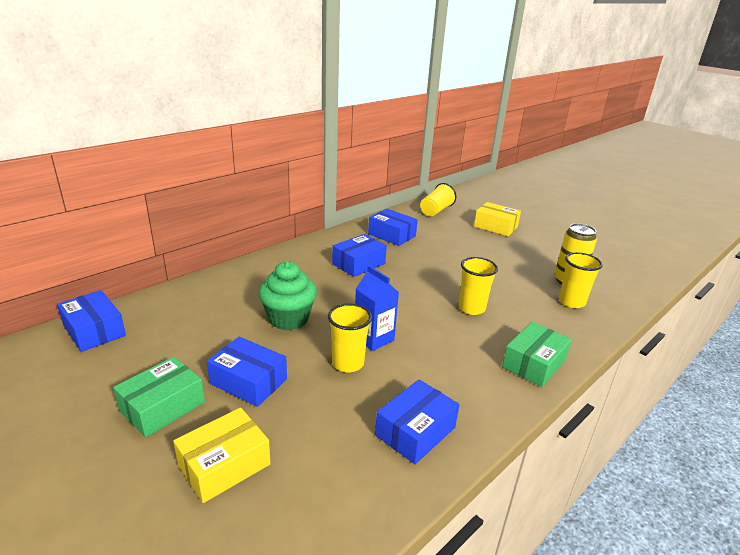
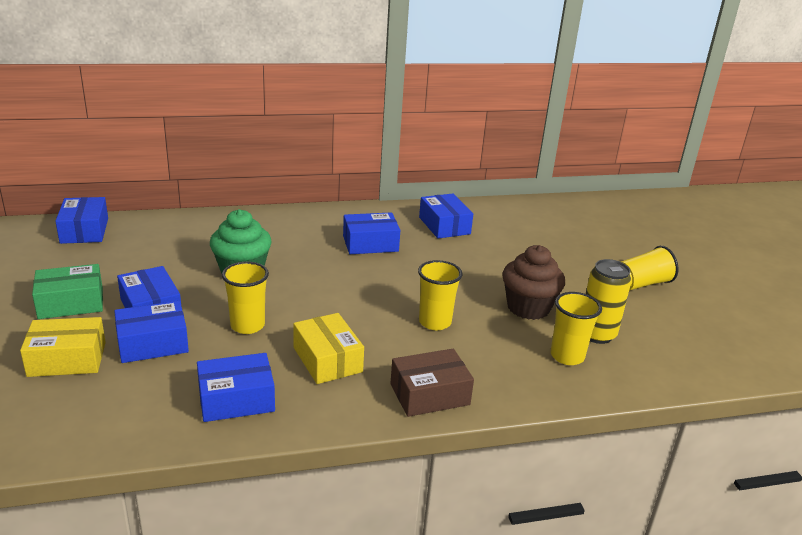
camera: 30 degrees right, 0 degrees up
(288, 413) = (153, 343): none -> blue box
(374, 338) = (297, 314): blue carton -> none
(436, 211) = (534, 214): yellow cup -> yellow cup (641, 284)
(495, 226) = (588, 250): yellow box -> yellow box (327, 360)
(511, 277) = (528, 308): none -> brown cupcake
(534, 363) = (429, 394): green box -> brown box

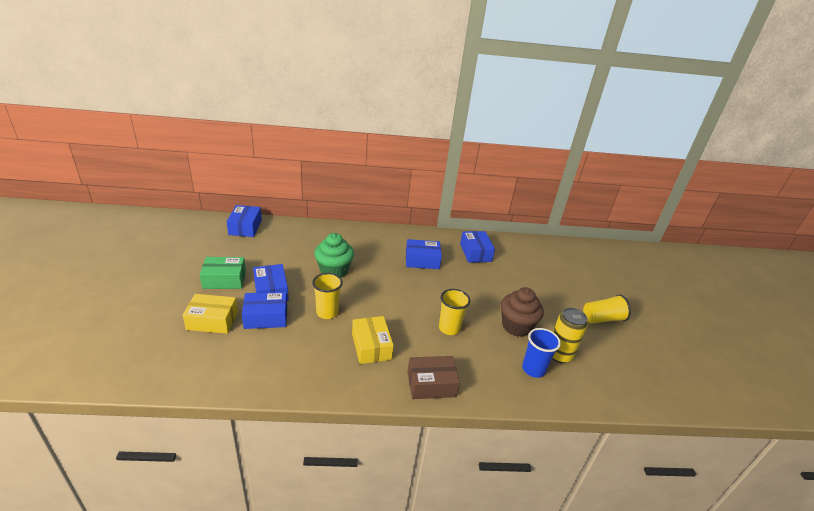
camera: 10 degrees right, 5 degrees up
(236, 399) = (306, 367): blue box -> none
(567, 356) = (533, 369): yellow cup -> blue cup

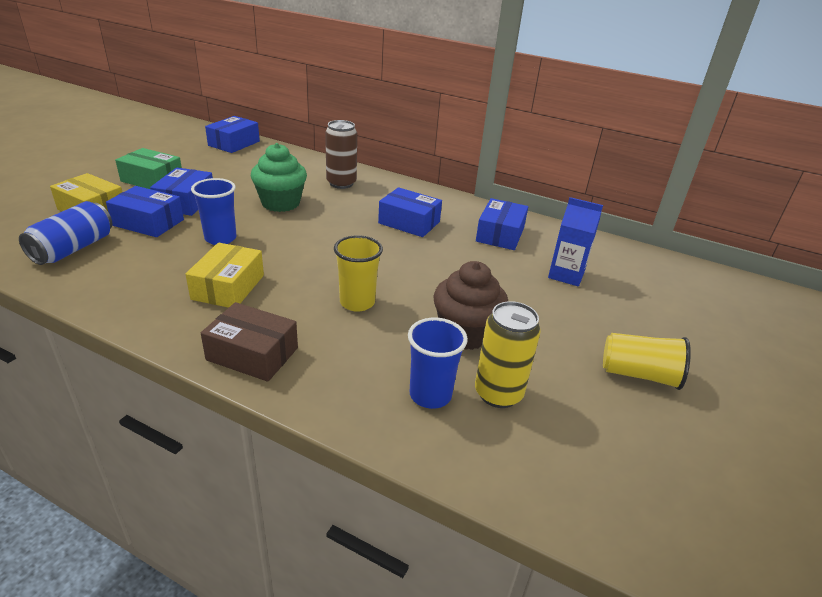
camera: 30 degrees right, 0 degrees up
(240, 357) = (73, 248): none -> blue can
(327, 312) = (220, 238): yellow cup -> blue cup
(354, 242) = (341, 183): none -> brown can
(528, 270) = (566, 275): none -> blue carton

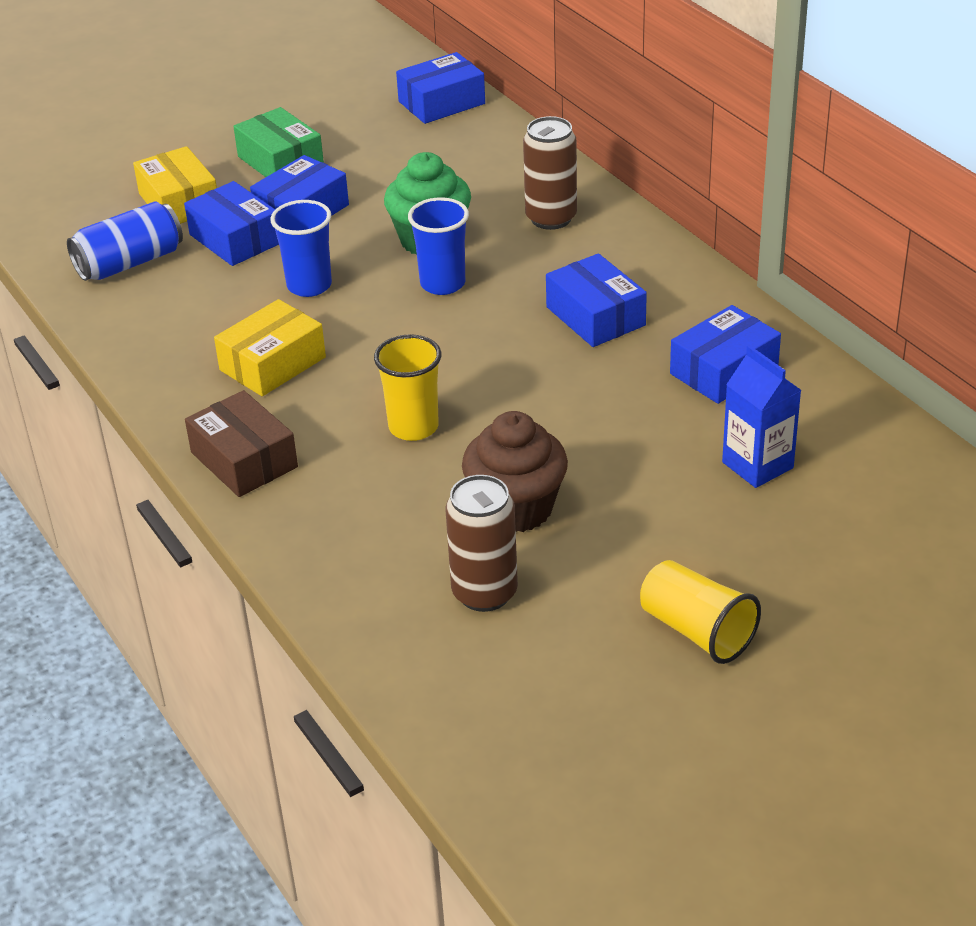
camera: 35 degrees right, 5 degrees up
(430, 395) = (403, 568): blue cup -> blue cup (442, 284)
(498, 393) = (484, 593): yellow can -> brown can

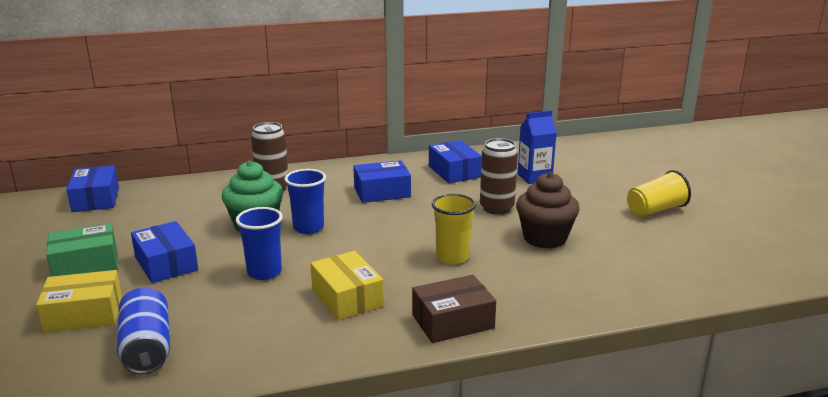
camera: 75 degrees left, 15 degrees down
(235, 239) = (170, 294): blue box -> none
(484, 593) = (616, 257): brown can -> brown can (496, 208)

